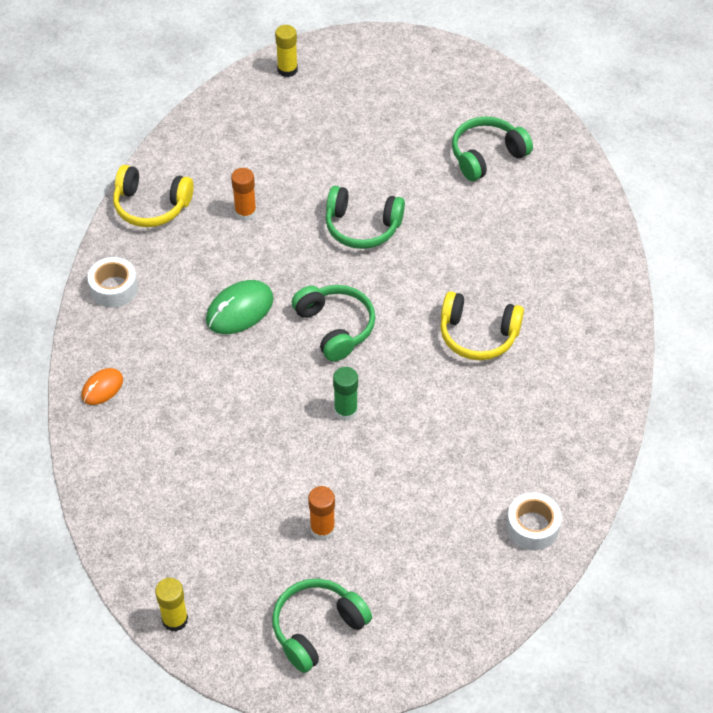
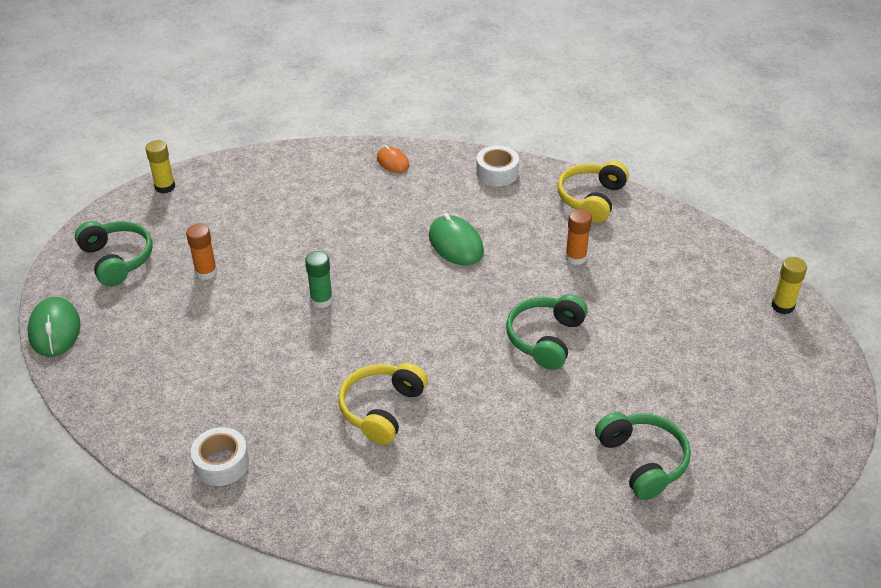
camera: 100 degrees right, 10 degrees down
(335, 327) = (419, 304): green headphones -> none
(442, 652) = (55, 330): none -> green mouse
(532, 527) = (143, 412): white tape -> white tape (221, 463)

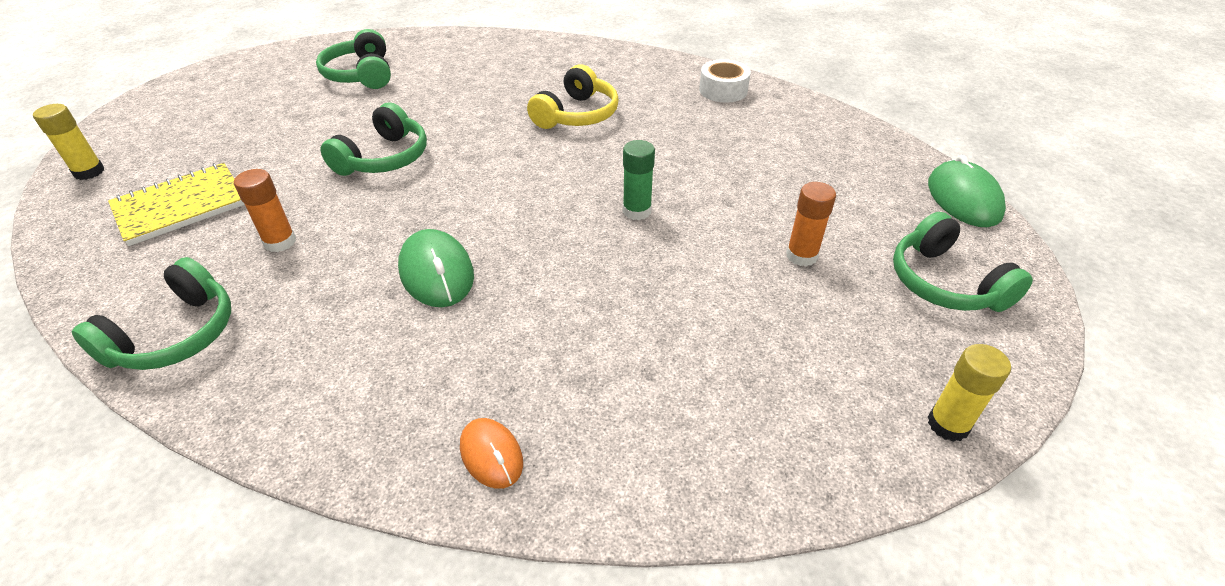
camera: 175 degrees left, 0 degrees up
(497, 173) = (298, 407): white tape -> none
(591, 199) = (175, 335): yellow headphones -> green headphones
(674, 280) = (181, 206): none -> yellow notebook

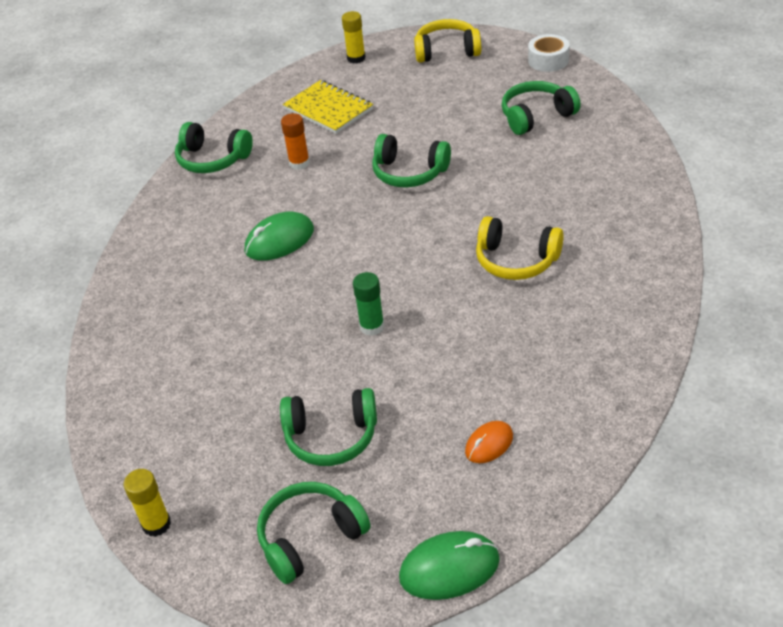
camera: 85 degrees right, 0 degrees up
(171, 107) = (447, 51): none -> yellow headphones
(491, 455) = (132, 306): orange mouse -> orange mouse (489, 444)
(723, 90) = (613, 358): white tape -> white tape (548, 60)
(801, 256) = (331, 437): orange glue stick -> green headphones

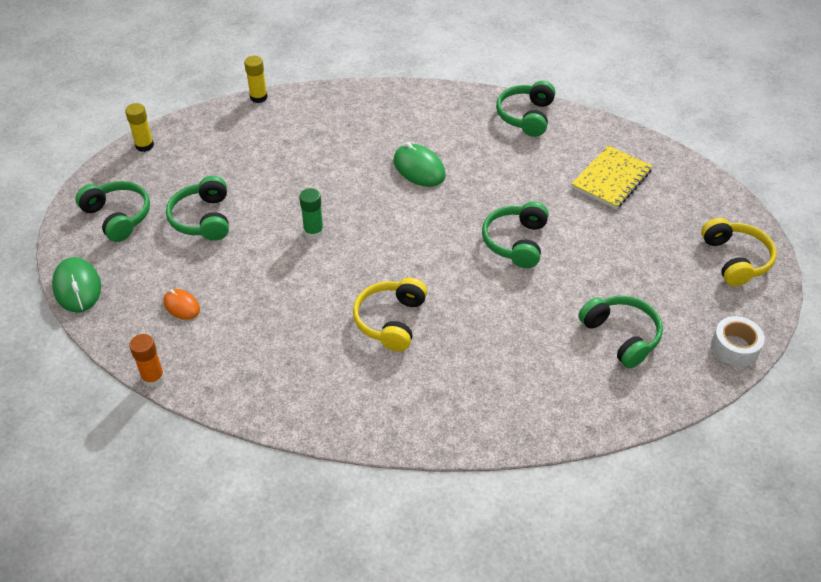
camera: 80 degrees right, 5 degrees up
(299, 163) = (524, 169): orange glue stick -> orange glue stick (153, 378)
(356, 58) = (705, 191): yellow glue stick -> yellow glue stick (258, 97)

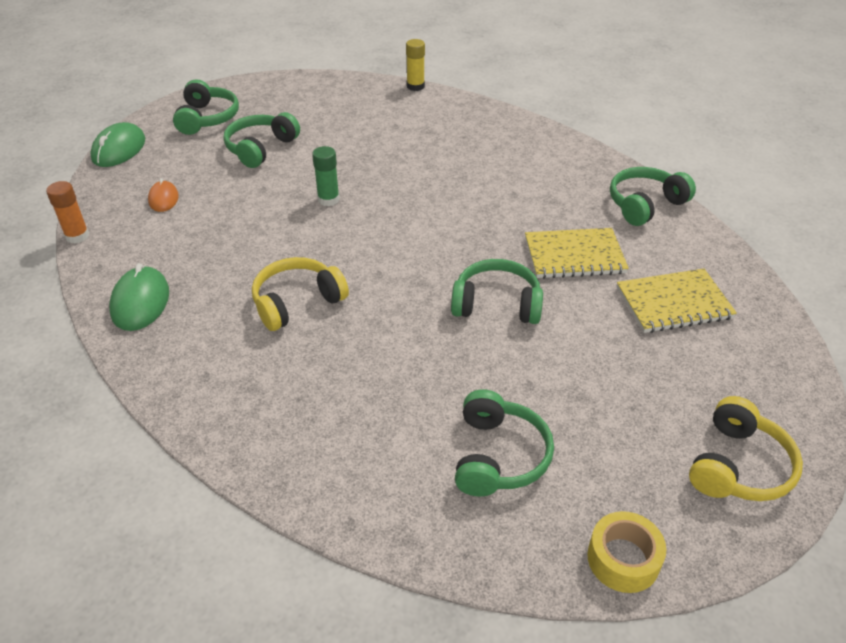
camera: 40 degrees right, 5 degrees down
(144, 145) = (288, 82): yellow glue stick -> none
(419, 168) = (482, 197): green mouse -> green mouse (140, 302)
(516, 242) = (496, 304): green headphones -> green headphones turned 45 degrees clockwise
(524, 179) = (574, 256): none -> yellow notebook
(735, 347) = (623, 559): white tape -> yellow tape

